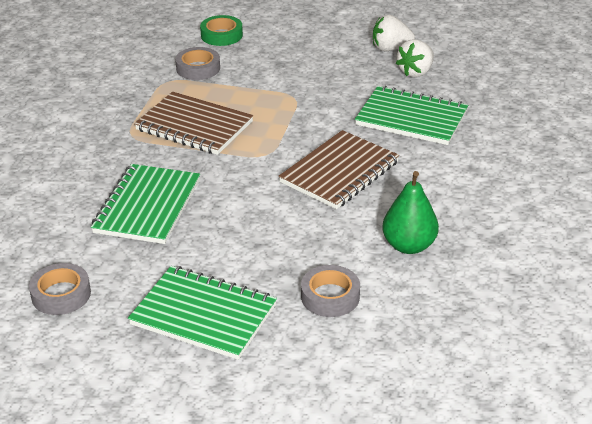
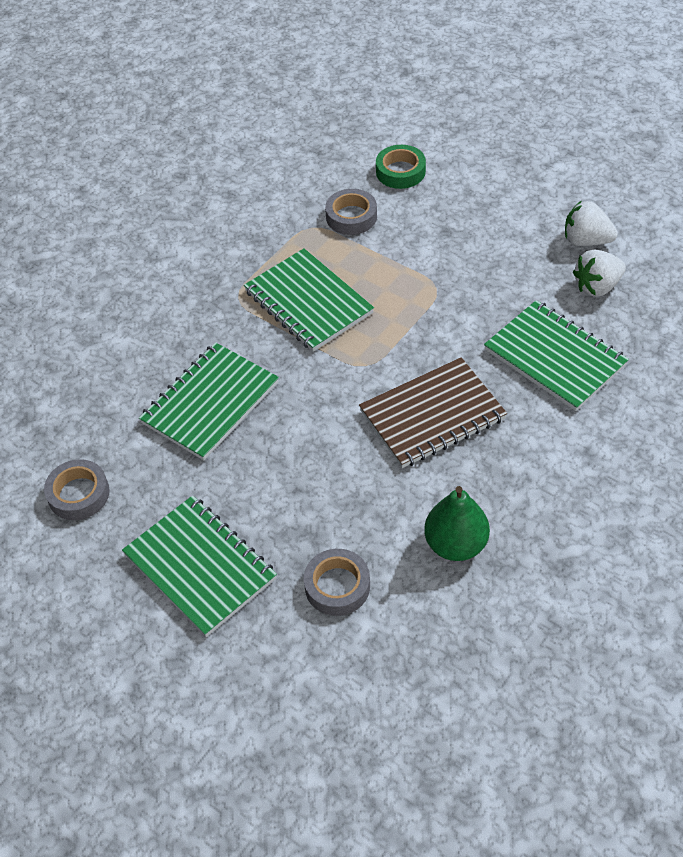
camera: 25 degrees right, 15 degrees up
(194, 126) = (308, 302): brown notebook -> green notebook

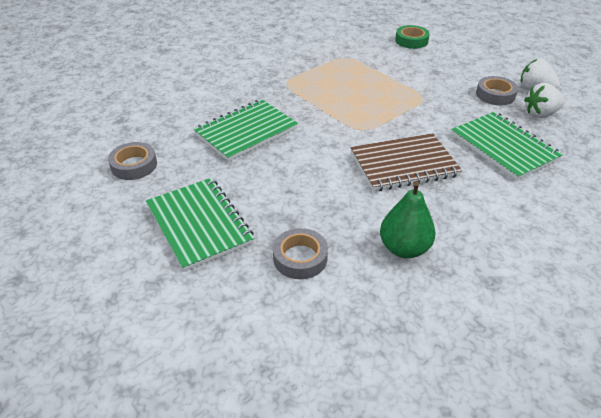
camera: 10 degrees right, 10 degrees down
(308, 302) = (332, 92): green notebook -> none
(351, 217) = (373, 56): grey tape -> grey tape (495, 95)

